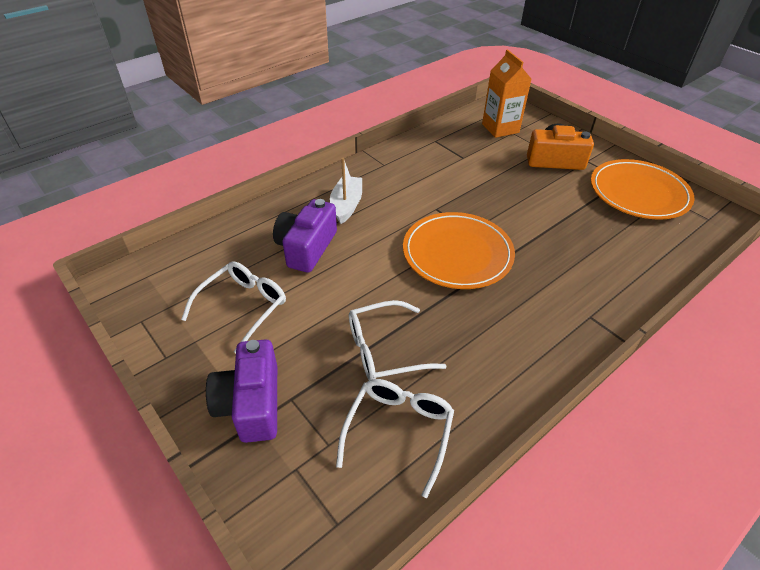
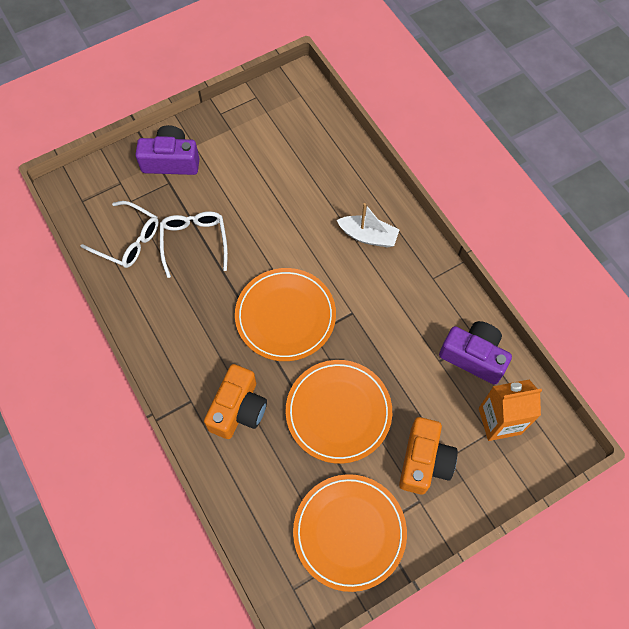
camera: 100 degrees right, 20 degrees up
(242, 307) = (255, 156): white glasses -> none
(306, 248) = (314, 200): purple camera -> purple camera (473, 356)
(540, 208) = (338, 412): none -> orange plate
(576, 276) = (238, 409): none -> orange camera

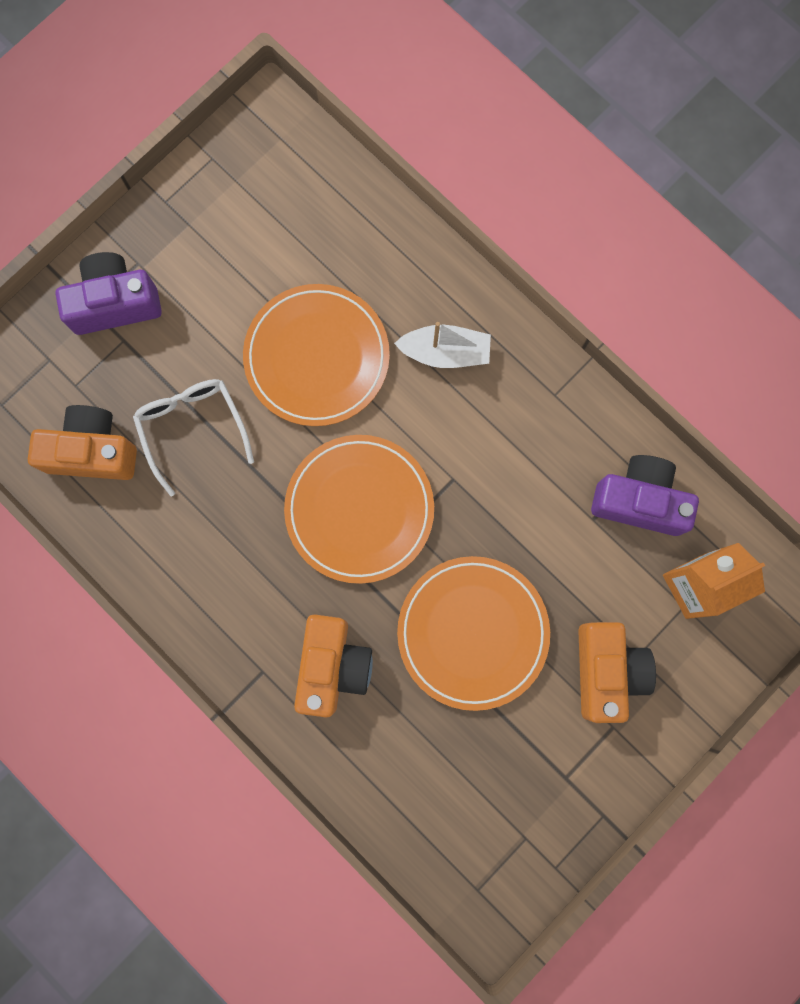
camera: 15 degrees left, 15 degrees up
(128, 240) = (92, 451): white glasses -> orange camera
(349, 532) = (531, 795): orange plate -> orange plate (317, 357)

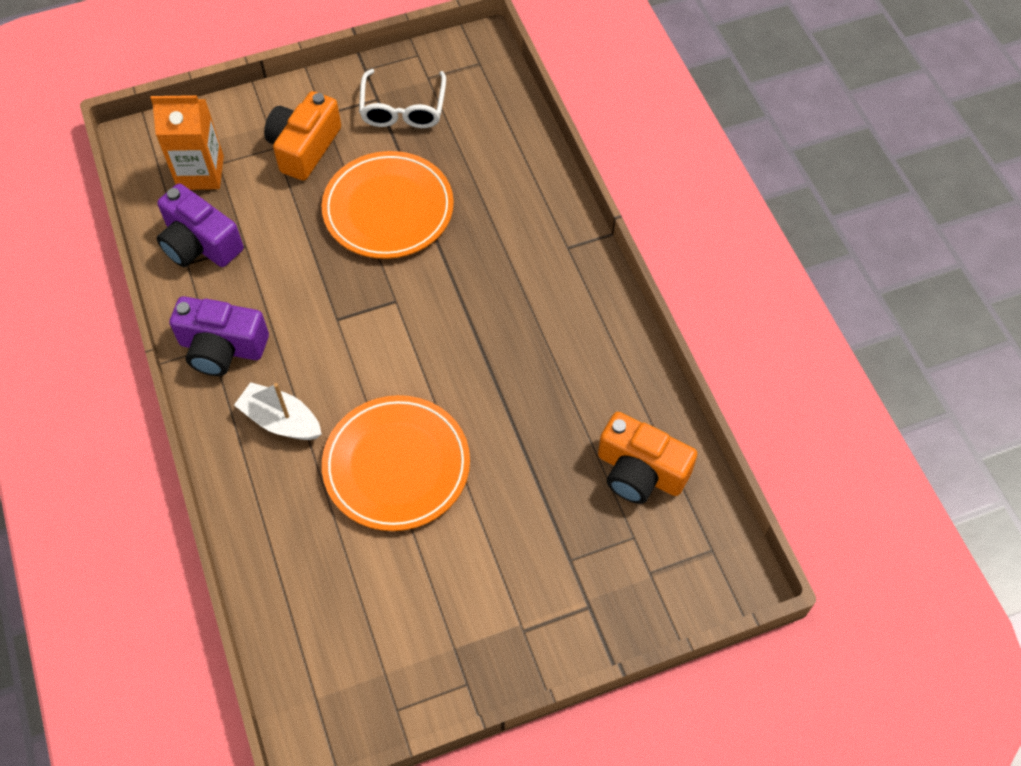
camera: 155 degrees left, 20 degrees down
(115, 303) = (563, 599): purple camera -> purple camera (222, 347)
(192, 429) = (540, 452): white glasses -> white glasses (403, 108)
(332, 665) = (510, 230): orange camera -> none
(359, 509) = (428, 328): orange plate -> none

